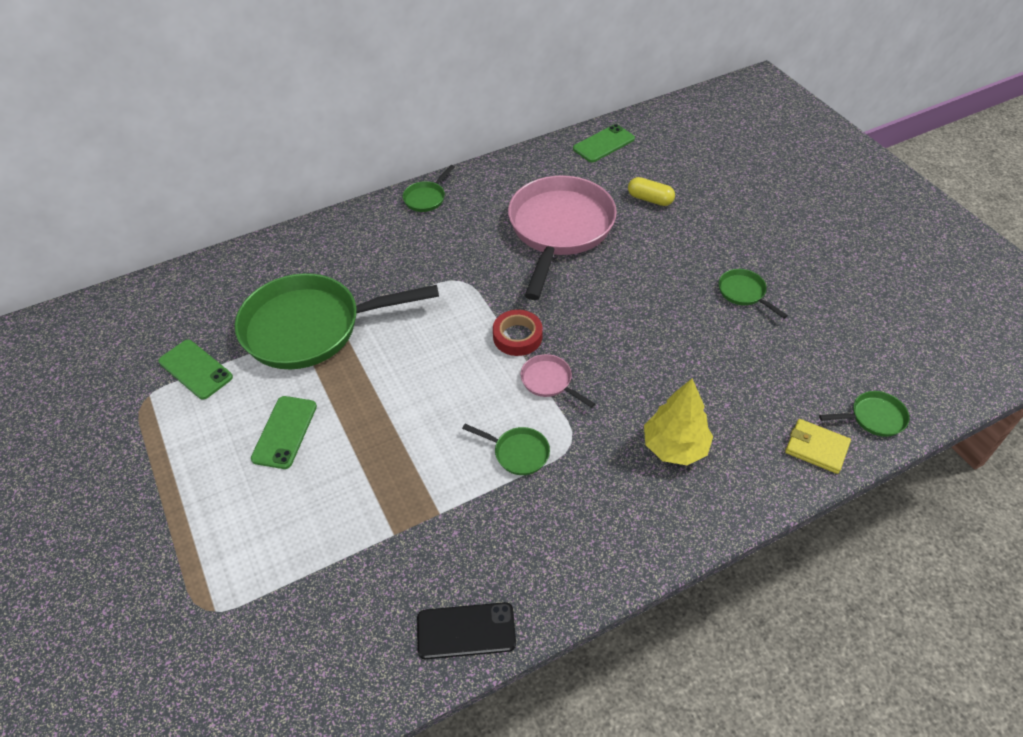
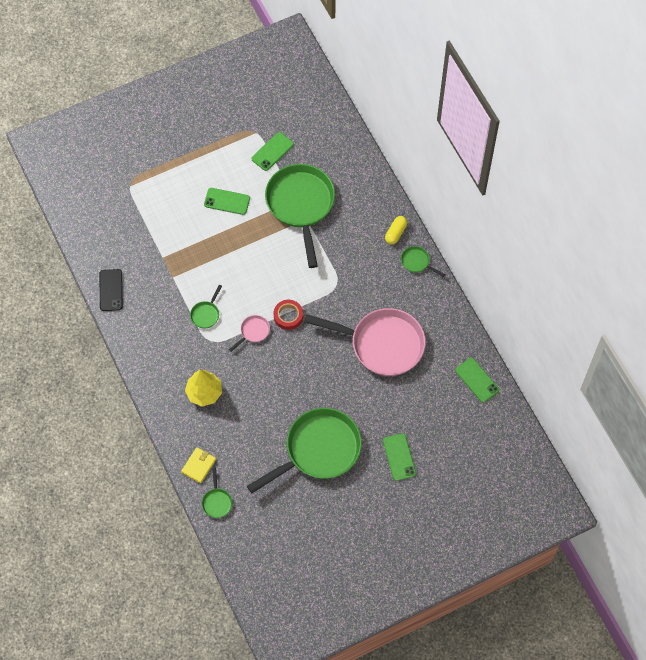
camera: 90 degrees right, 15 degrees up
(650, 199) = (412, 405): yellow capsule -> yellow capsule (395, 233)
(731, 210) = (399, 457): none -> green phone
(743, 293) = (318, 450): green pan -> green pan, size x2.46

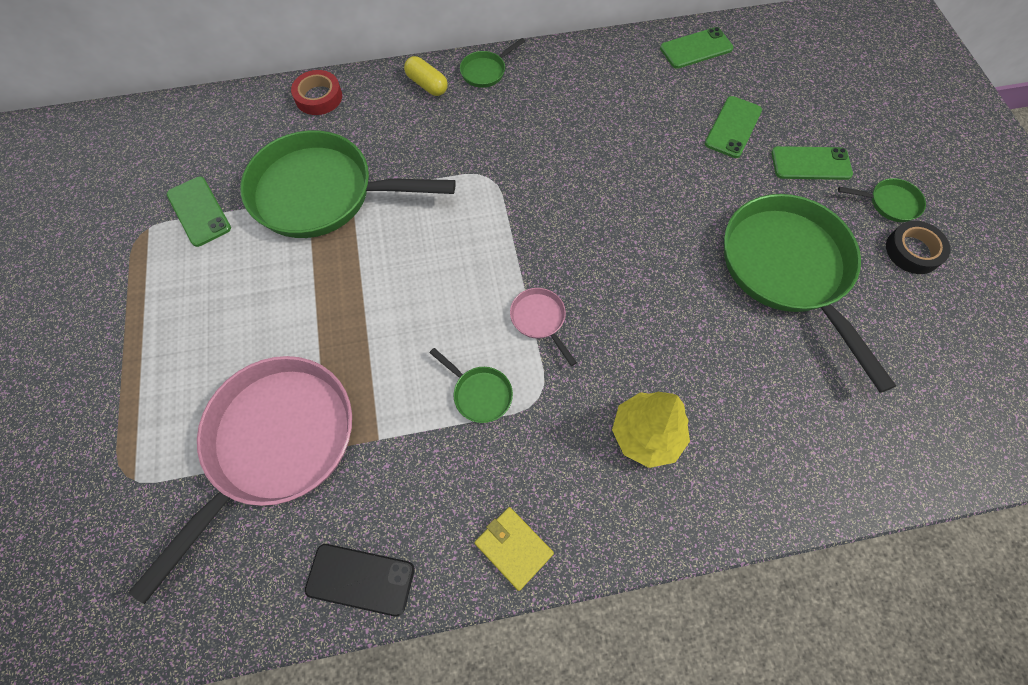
camera: 75 degrees left, 0 degrees up
(198, 465) = (802, 481): yellow wallet -> yellow wallet (513, 548)
(217, 502) = (882, 463): green pan -> green pan (890, 203)
(227, 201) = (259, 304): green phone -> green phone (733, 127)
(288, 316) = (525, 258): red tape -> red tape (318, 97)
(350, 516) = (913, 251): none -> black tape
(382, 344) = (612, 142): pink pan -> pink pan (275, 444)

